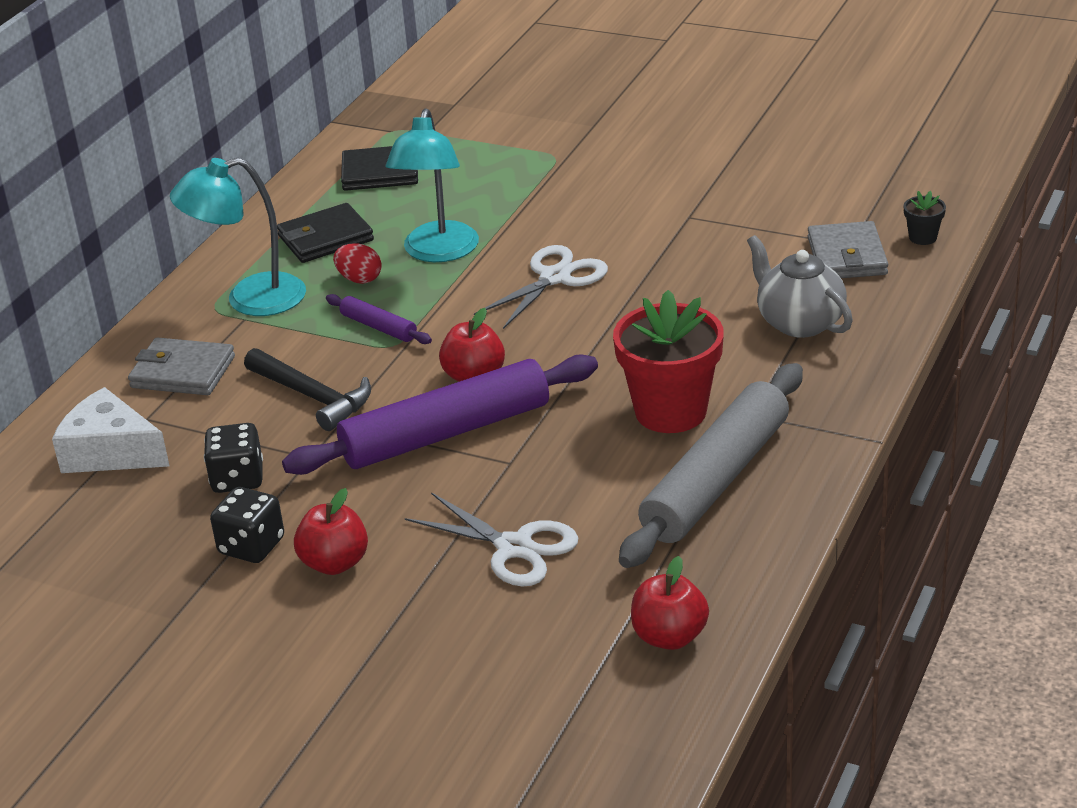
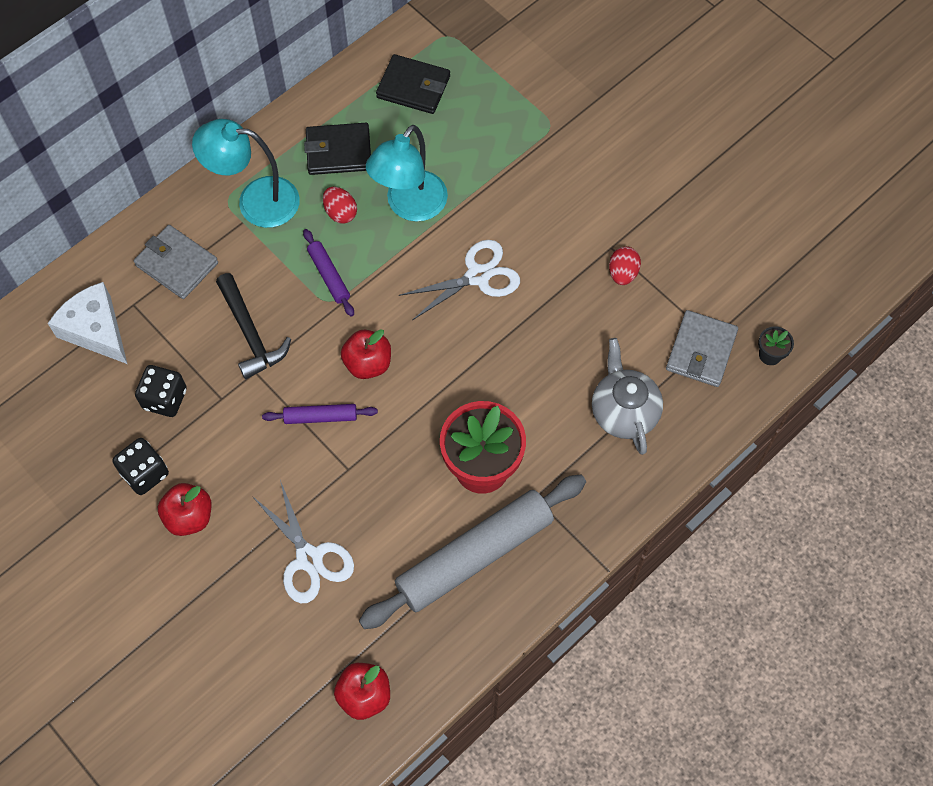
camera: 20 degrees right, 30 degrees up
(446, 433) = (320, 417): purple rolling pin -> purple rolling pin, size x0.45
(716, 230) = (622, 273): none -> red egg

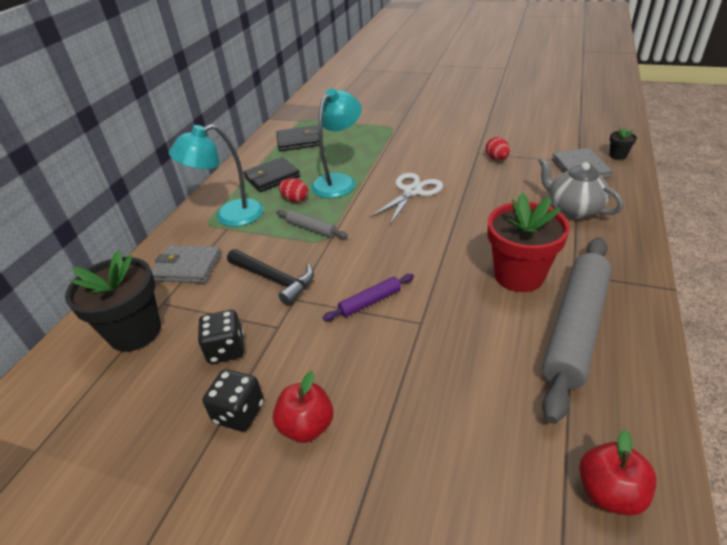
camera: 25 degrees left, 25 degrees down
(96, 330) = (135, 332): white cheese -> black flower pot
(309, 558) = (446, 401): white scissors -> none
(329, 276) = (311, 229): purple rolling pin -> grey rolling pin
(368, 363) = (379, 258): red apple -> none
(410, 206) = (339, 181): turquoise lamp -> turquoise lamp turned 150 degrees counterclockwise

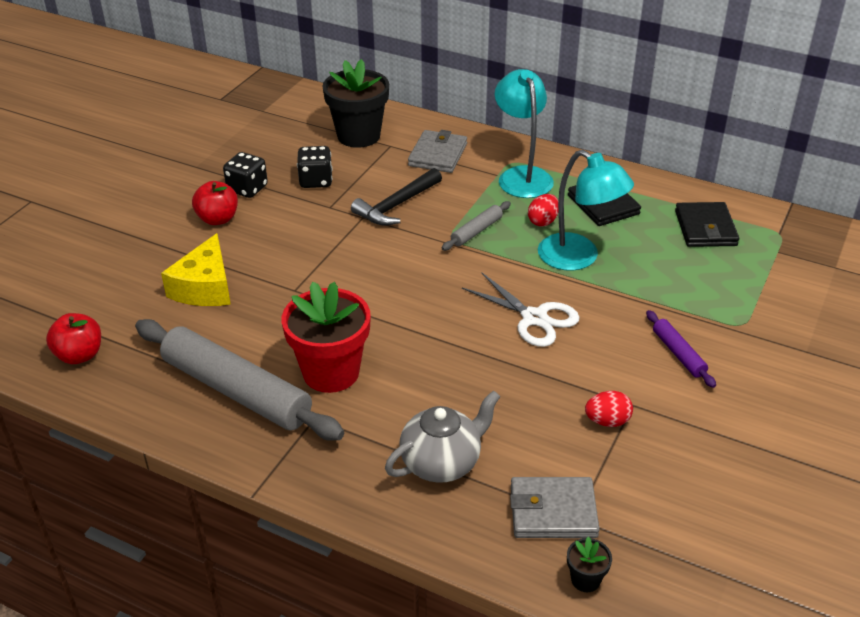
camera: 95 degrees right, 0 degrees up
(370, 302) = (337, 262): purple rolling pin -> purple rolling pin (678, 353)
(440, 398) = (205, 287): none -> yellow cheese

